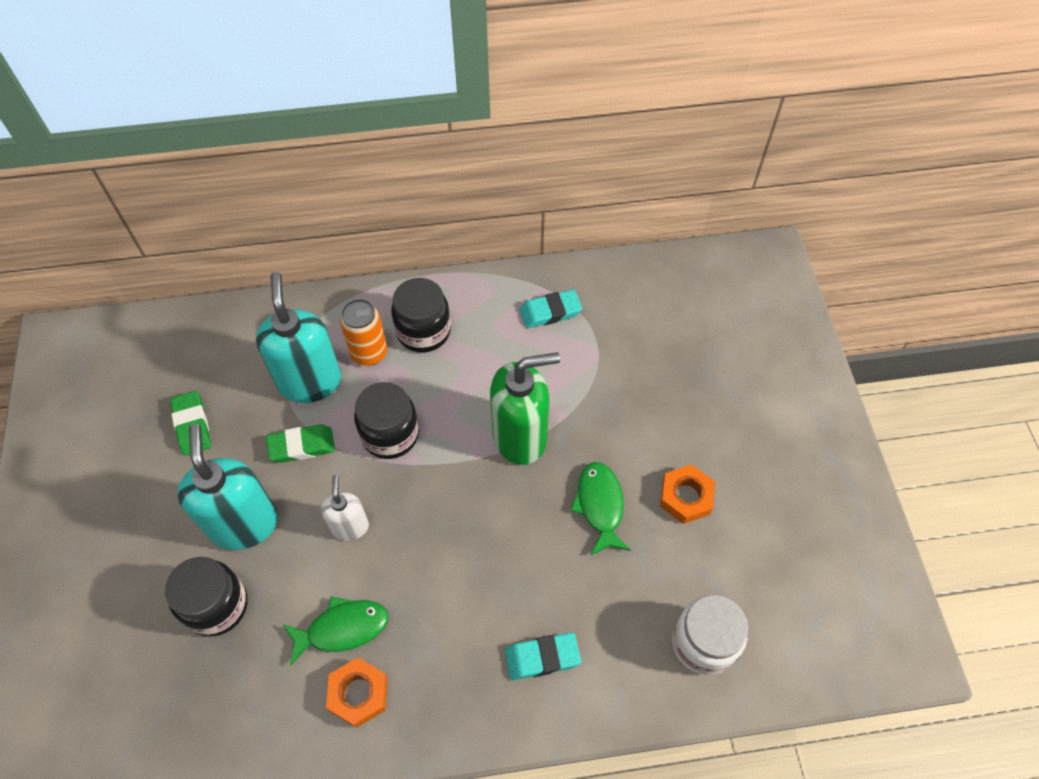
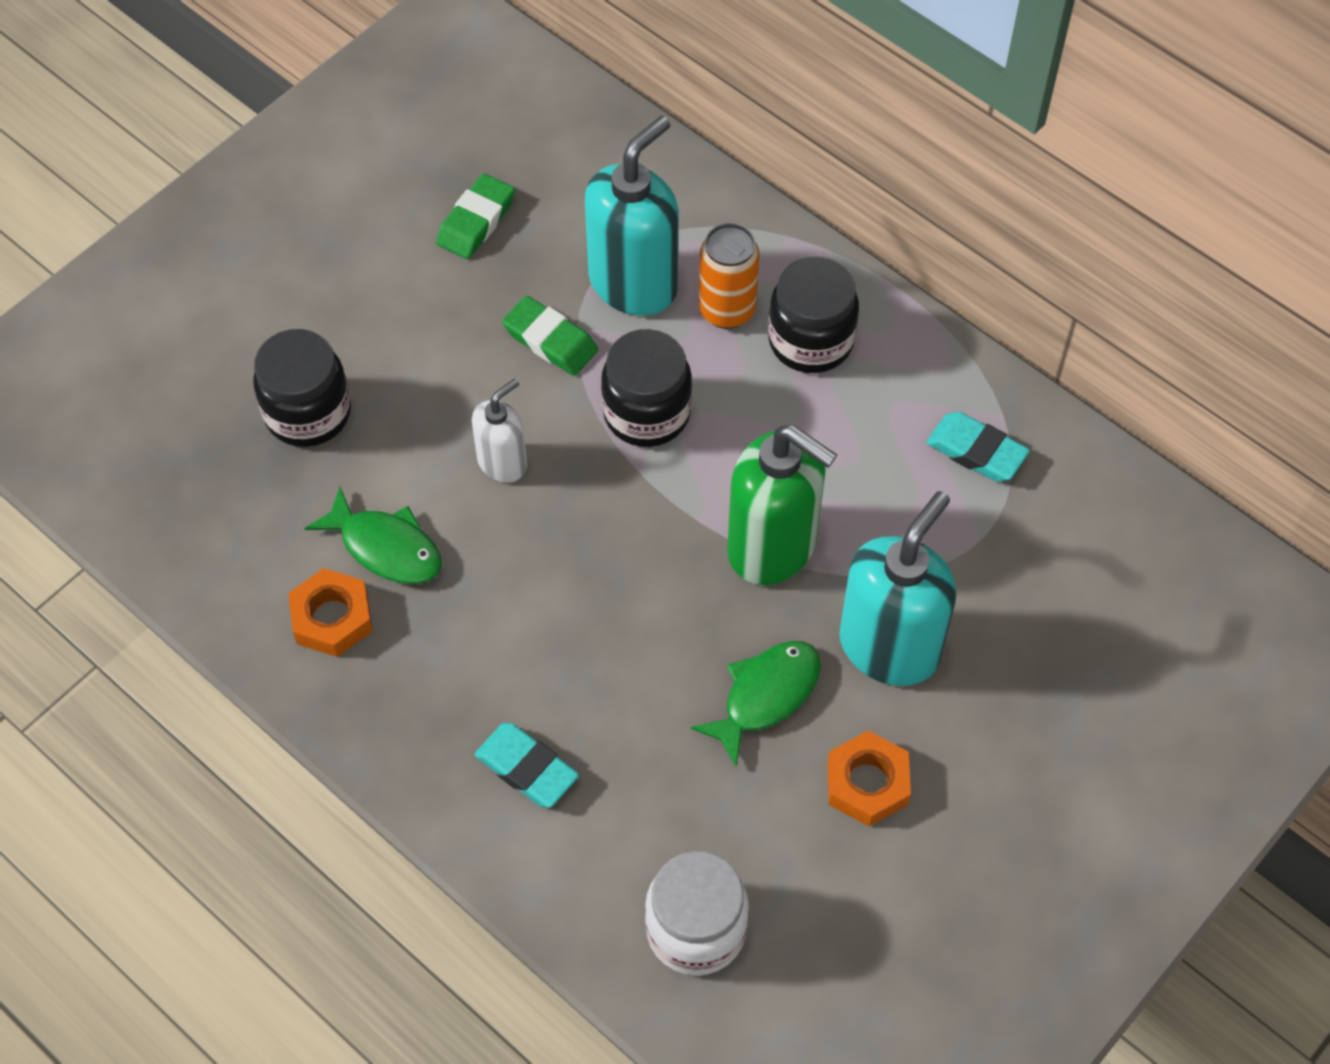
camera: 50 degrees right, 0 degrees up
(244, 523) = (414, 362): turquoise soap dispenser -> turquoise soap dispenser (889, 646)

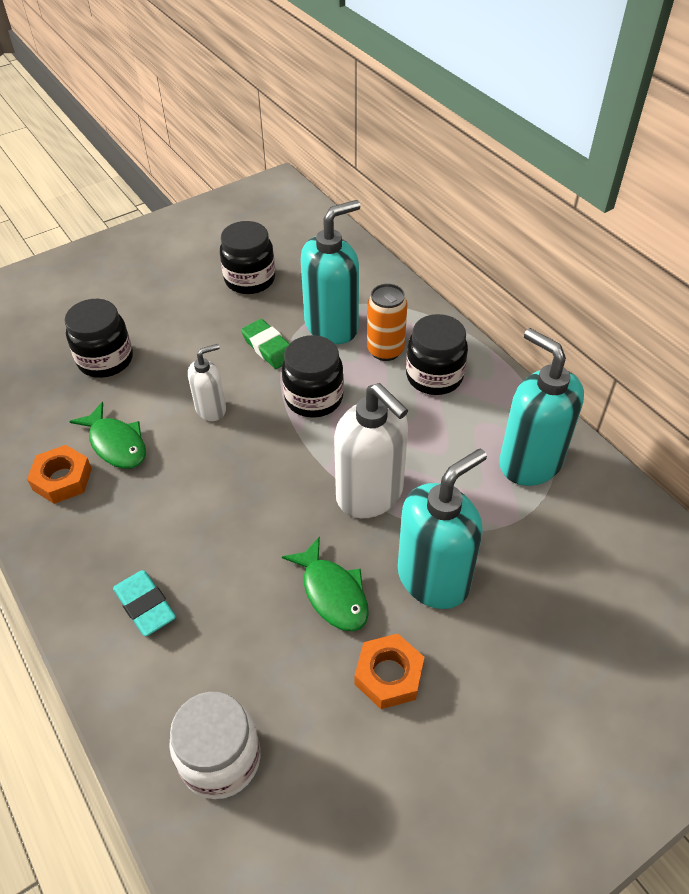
camera: 15 degrees right, 10 degrees down
(476, 221) = (250, 280): green eraser -> black jar
(765, 696) = (332, 593): green fish -> green fish turned 90 degrees clockwise
(773, 546) = (370, 494): green soap dispenser -> white soap dispenser
(976, 451) = (530, 462): turquoise eraser -> turquoise soap dispenser

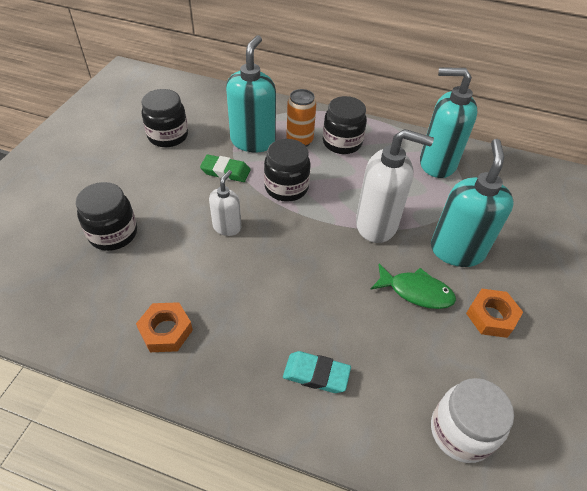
camera: 40 degrees left, 0 degrees up
(116, 444) = (182, 284): green fish -> none

